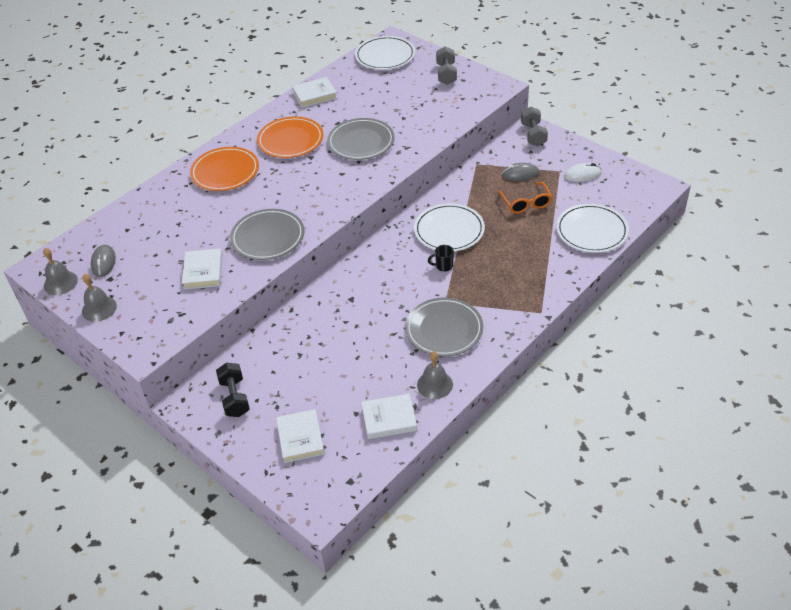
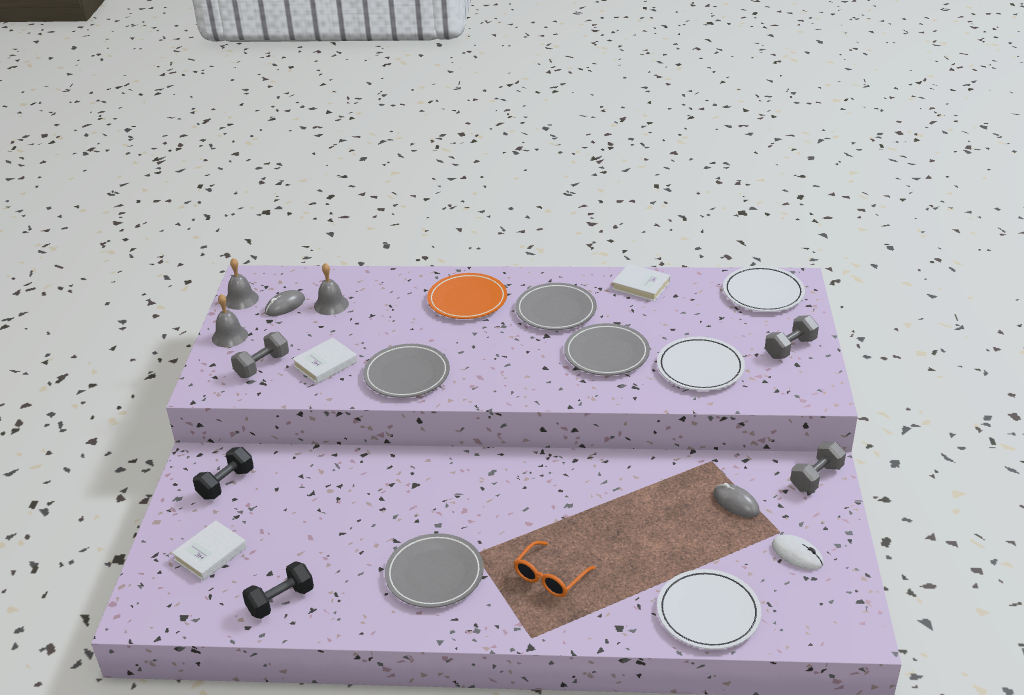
camera: 50 degrees right, 10 degrees down
(160, 306) = (262, 366): none -> grey dumbbell
(290, 140) = (556, 310): orange plate -> grey plate
(389, 419) = (280, 601): white book -> black dumbbell
(434, 384) = (352, 609): grey bell -> grey bell (331, 305)
(443, 266) = (525, 523): black mug -> none
(449, 230) = (583, 497): white plate -> white plate (700, 367)
(526, 203) = (692, 533): orange glasses -> orange glasses (549, 577)

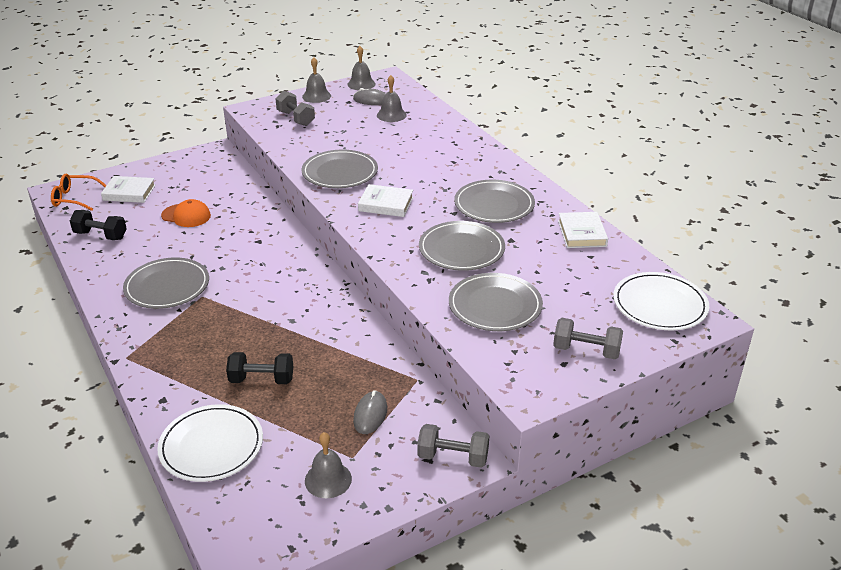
camera: 55 degrees right, 0 degrees up
(226, 484) = (200, 170): black dumbbell -> black dumbbell (262, 380)
(262, 366) = (296, 118): grey dumbbell -> grey dumbbell turned 45 degrees clockwise
(311, 522) = (186, 216): none -> orange cap
(325, 364) = (320, 139): white book -> white book (386, 204)
(467, 299) = (461, 162): orange plate -> none
(549, 577) = (198, 342): orange glasses -> orange glasses (74, 198)
(700, 367) = (495, 306): white plate -> grey plate
(797, 554) = (328, 479): white mouse -> grey bell

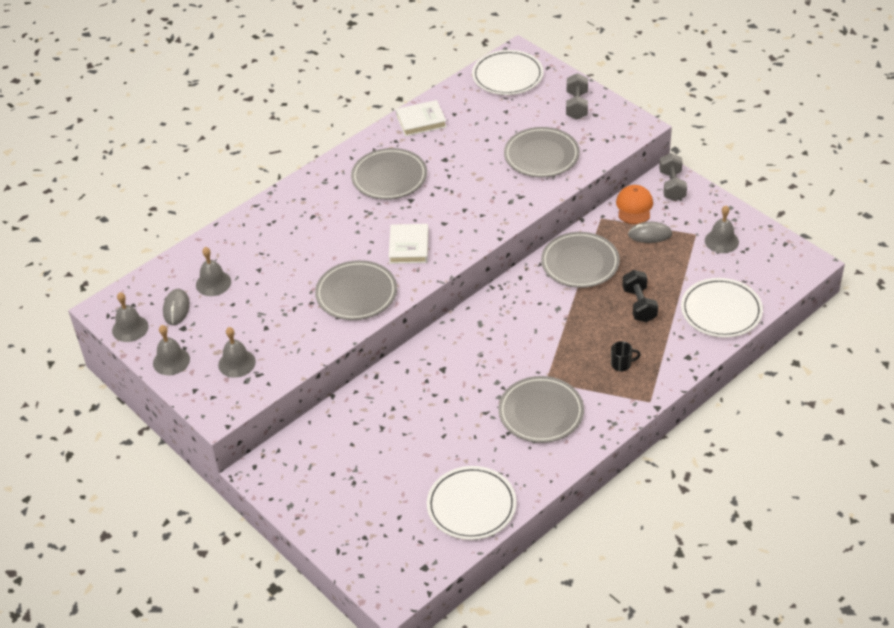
camera: 100 degrees left, 10 degrees up
(74, 198) = (402, 568): orange glasses -> none
(101, 235) = (471, 505): black dumbbell -> white plate
(129, 192) = (376, 518): white book -> none
(186, 216) = (411, 445): orange cap -> orange cap (634, 207)
(187, 348) = (621, 364): none -> black mug
(296, 118) = (236, 363): grey dumbbell -> grey bell
(461, 249) = (469, 185): grey plate -> grey plate (580, 263)

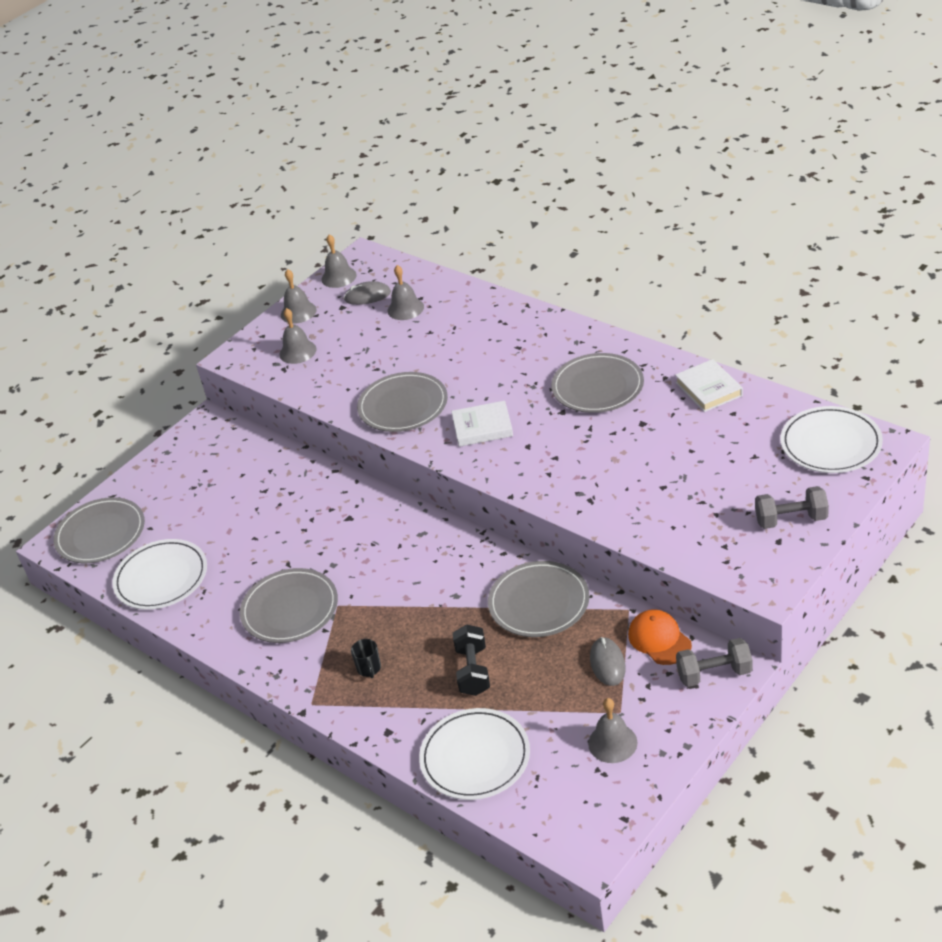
camera: 85 degrees right, 5 degrees down
(541, 155) = (675, 504): grey plate -> grey plate (100, 534)
(634, 207) = (659, 639): orange cap -> orange cap turned 120 degrees counterclockwise
(639, 305) = (473, 671): black dumbbell -> black dumbbell turned 75 degrees counterclockwise

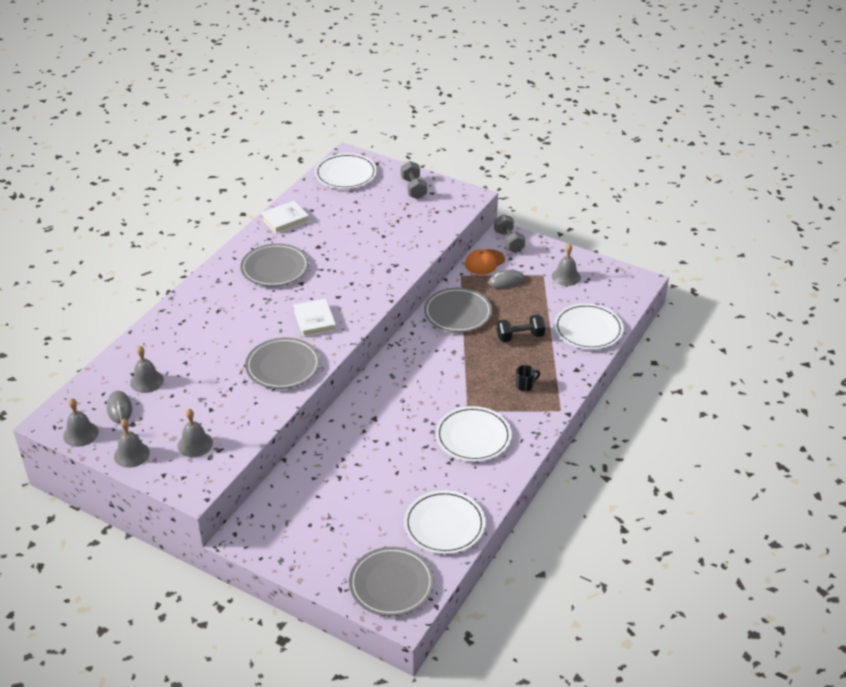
camera: 105 degrees left, 0 degrees up
(290, 609) = (473, 437): grey plate -> white plate

